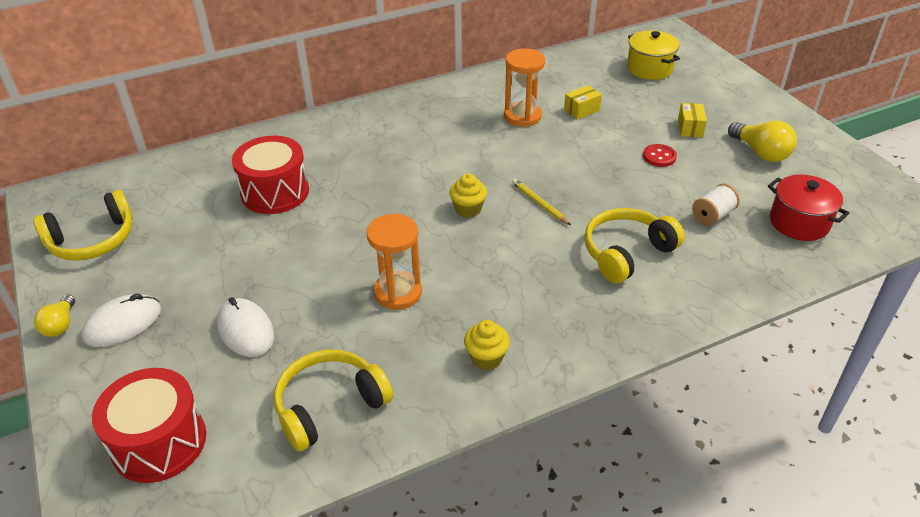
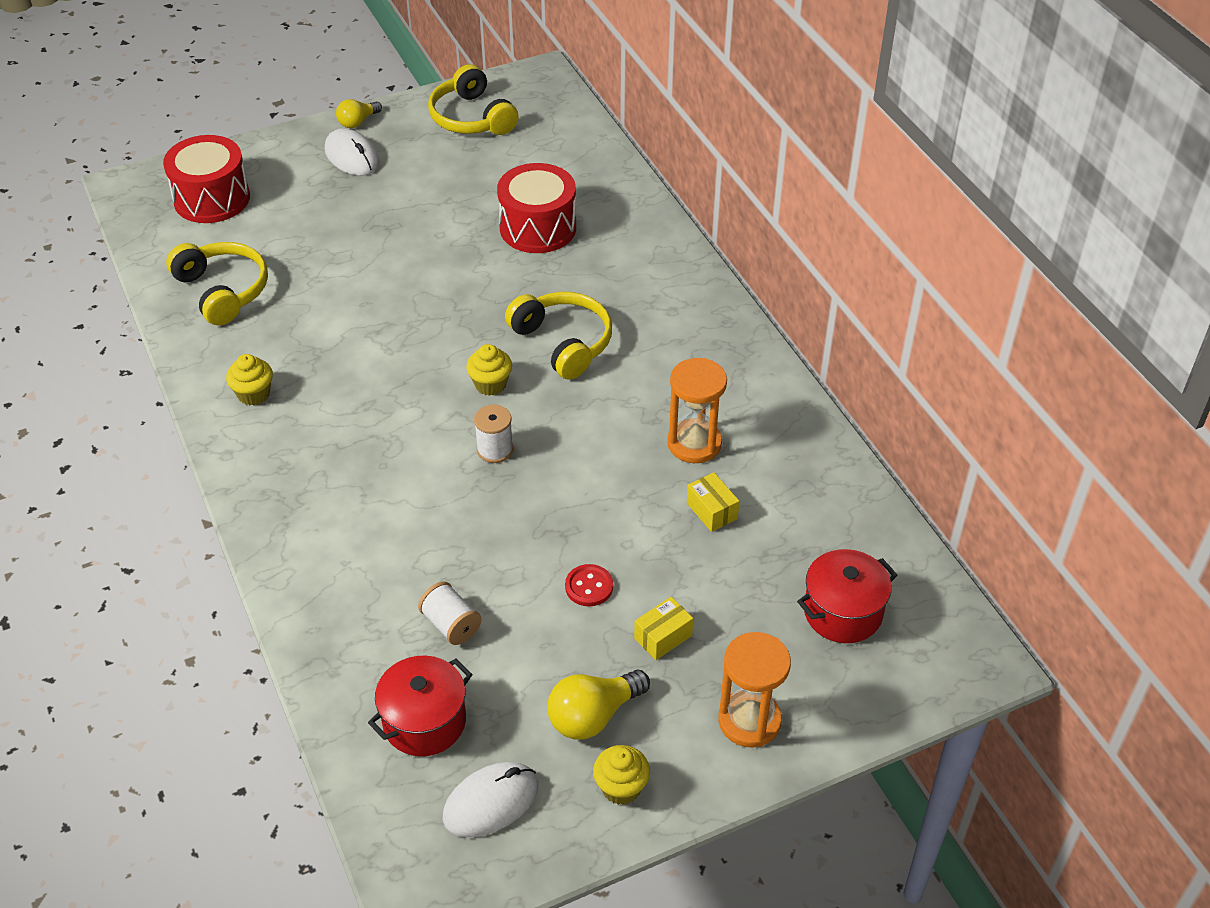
camera: 90 degrees right, 5 degrees up
(60, 325) = (358, 122): yellow light bulb -> yellow light bulb turned 45 degrees counterclockwise
(246, 330) = (327, 230): white mouse -> white mouse (491, 802)
(398, 292) = (359, 329): orange hourglass -> orange hourglass (749, 721)
(539, 203) = (495, 449): yellow pencil -> white spool
(626, 253) = (391, 523): yellow headphones -> yellow headphones (563, 342)
(649, 68) = (843, 612): yellow pot -> red pot
(690, 128) = (663, 637): yellow box -> yellow box turned 45 degrees counterclockwise
(806, 142) = (621, 787): none -> yellow cupcake

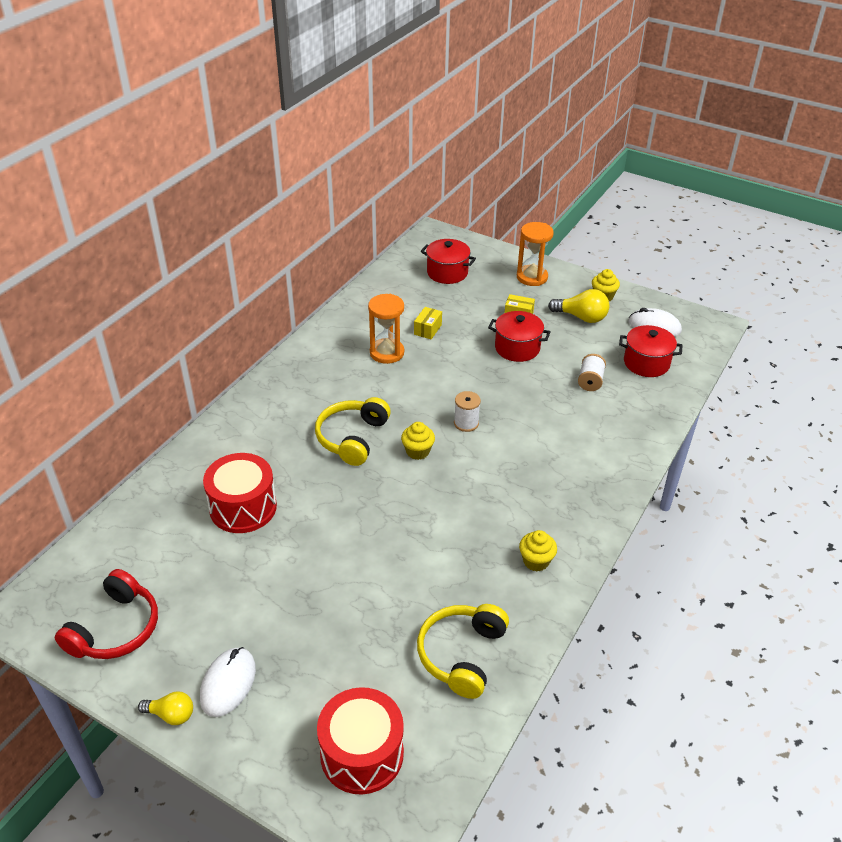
camera: 125 degrees left, 5 degrees down
(471, 118) = (116, 629): yellow headphones -> red headphones
(589, 587) = (517, 348): red button -> red pot

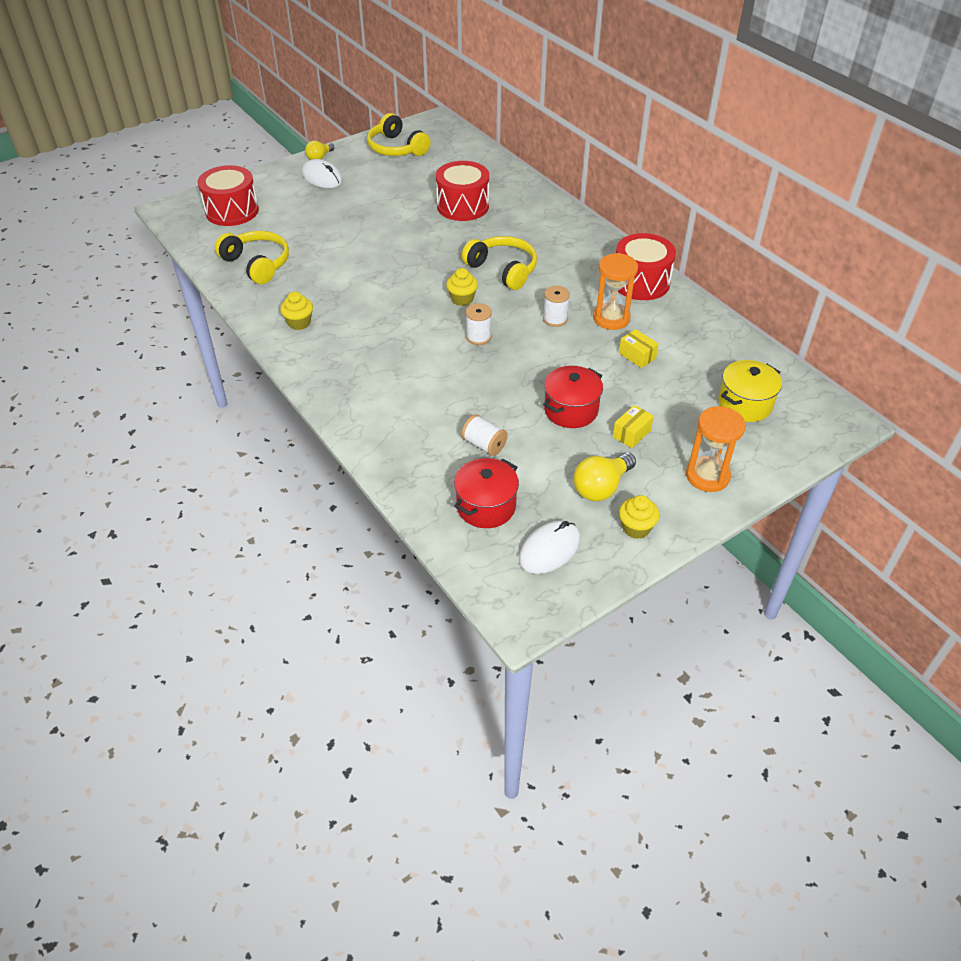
camera: 115 degrees right, 5 degrees up
(116, 629) = (396, 148): red headphones -> yellow headphones
(323, 347) = (641, 282): none -> red drum
(409, 384) = (555, 319): none -> white spool
(447, 273) = (745, 404): red pot -> yellow pot

